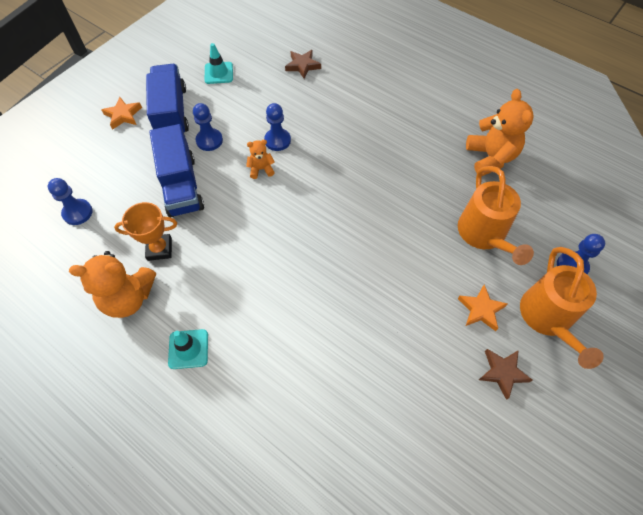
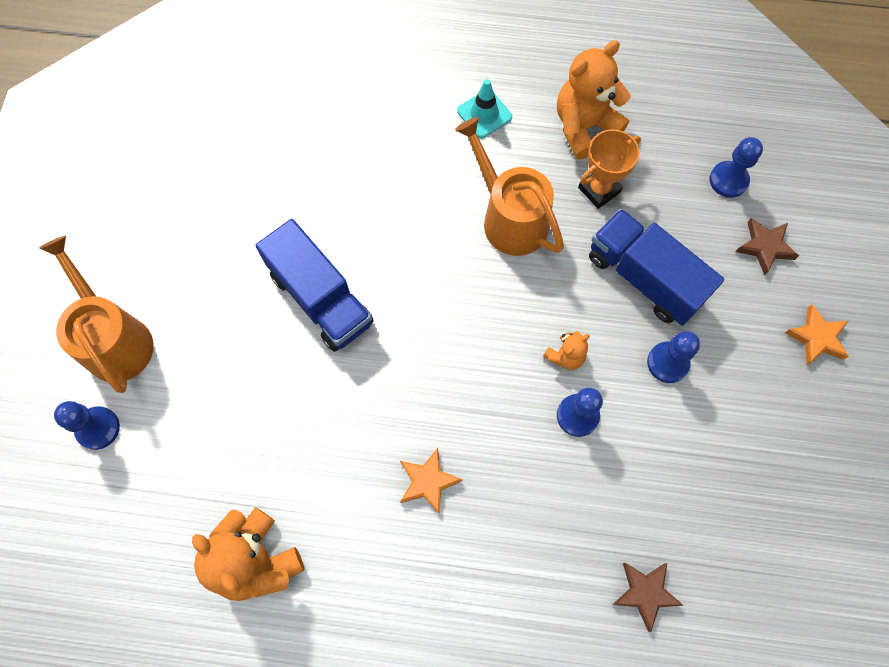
camera: 150 degrees right, 10 degrees up
(171, 113) = (758, 379): blue truck -> blue truck (321, 299)
(218, 73) = (760, 495): turquoise traffic cone -> none
(481, 309) = (197, 310): orange star -> orange star (428, 482)
(484, 235) = (224, 414): orange watering can -> orange watering can (509, 217)
(502, 373) = (152, 252): brown star -> brown star (765, 247)

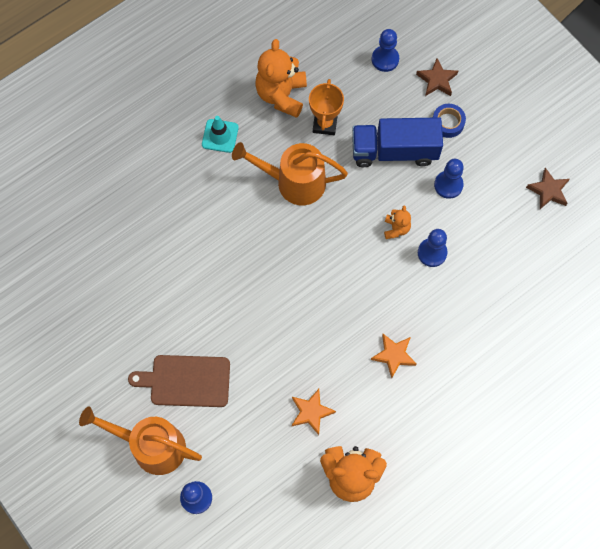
camera: 45 degrees left, 0 degrees up
(210, 309) = (186, 381): none -> brown cutting board
(321, 299) = (240, 318): blue truck -> none
(645, 593) = (545, 306): brown star -> brown star (548, 191)
(733, 299) = (448, 123): none -> blue tape
(817, 338) = (505, 106): orange star -> orange star (311, 412)

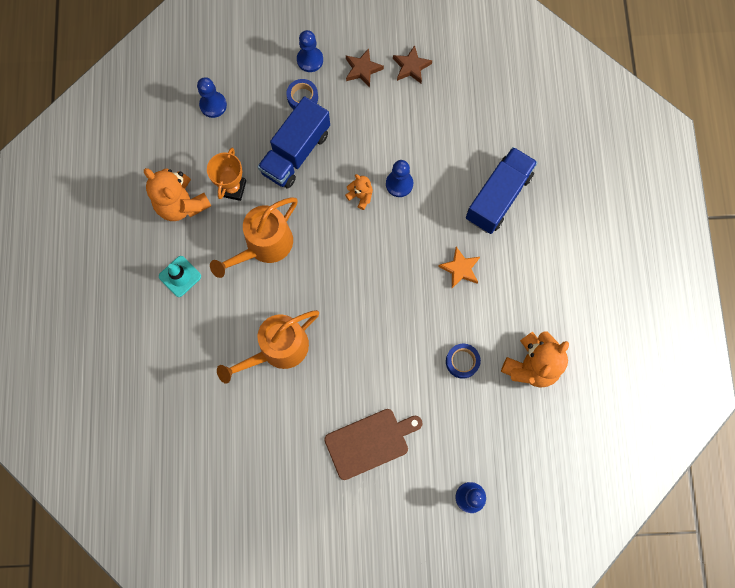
camera: 55 degrees left, 5 degrees up
(151, 446) = (404, 506): orange watering can -> orange watering can (278, 350)
(186, 381) = (370, 442): brown cutting board -> brown cutting board turned 150 degrees counterclockwise
(311, 412) = (462, 361): orange star -> blue tape
(325, 124) = (233, 188): orange trophy -> orange trophy turned 60 degrees clockwise
(437, 80) = (261, 80): brown star -> brown star (362, 69)
(448, 185) = (353, 133): blue pawn -> blue pawn (310, 60)
(485, 345) = (498, 197): none -> blue truck

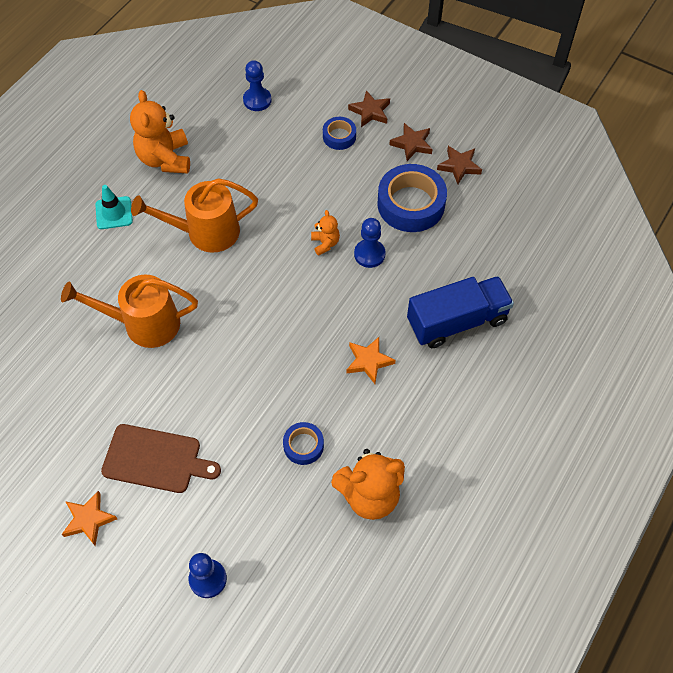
camera: 35 degrees right, 15 degrees down
(233, 188) = (218, 172): orange trophy -> none
(296, 153) = (296, 175): blue truck -> none
(310, 60) = (370, 111): blue pawn -> brown star
(359, 516) = (89, 519): none -> orange star
(399, 122) = (411, 204): none -> blue tape

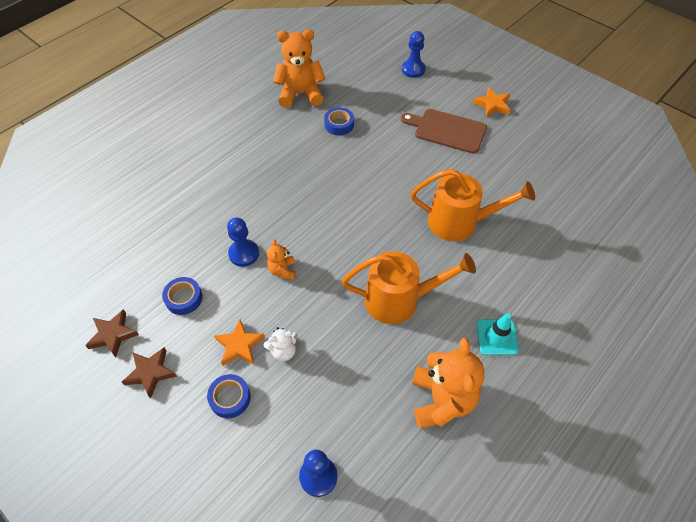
camera: 170 degrees left, 5 degrees down
(305, 175) = (283, 351): none -> white teddy bear
(369, 361) = (274, 169): orange star -> orange star (239, 345)
(370, 111) = (180, 430): brown star -> none
(411, 204) = (184, 298): blue tape -> blue tape, size x0.52
(457, 321) = (191, 187): blue truck -> none

